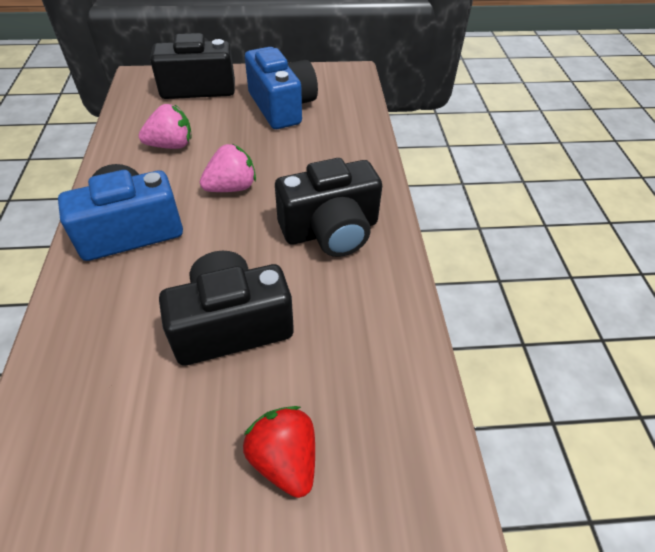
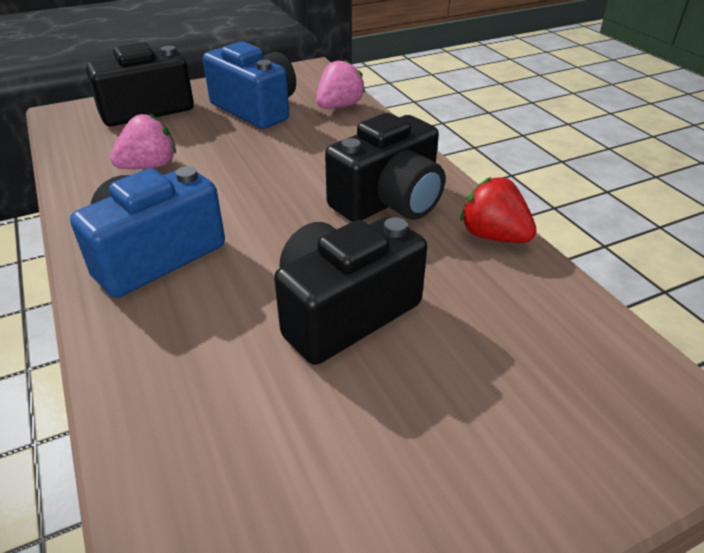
camera: 20 degrees left, 10 degrees down
(232, 187) = (251, 189): pink strawberry -> pink strawberry (339, 107)
(285, 459) = (497, 417): red strawberry -> red strawberry (493, 236)

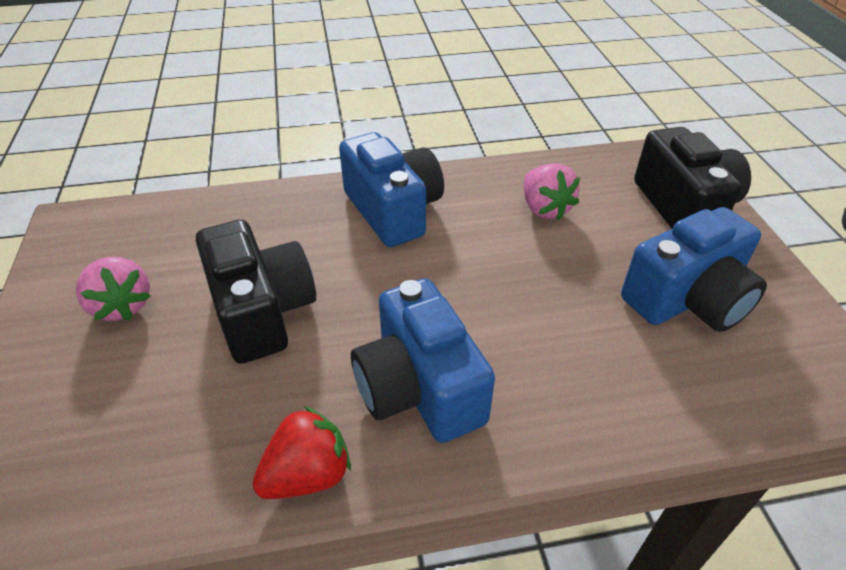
camera: 105 degrees right, 5 degrees up
(339, 107) = (701, 393): pink strawberry -> pink strawberry (122, 306)
(389, 201) = (419, 388): black camera -> blue camera

